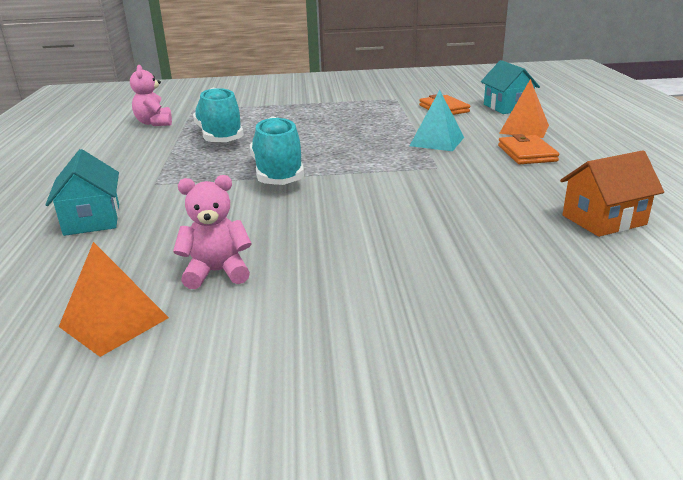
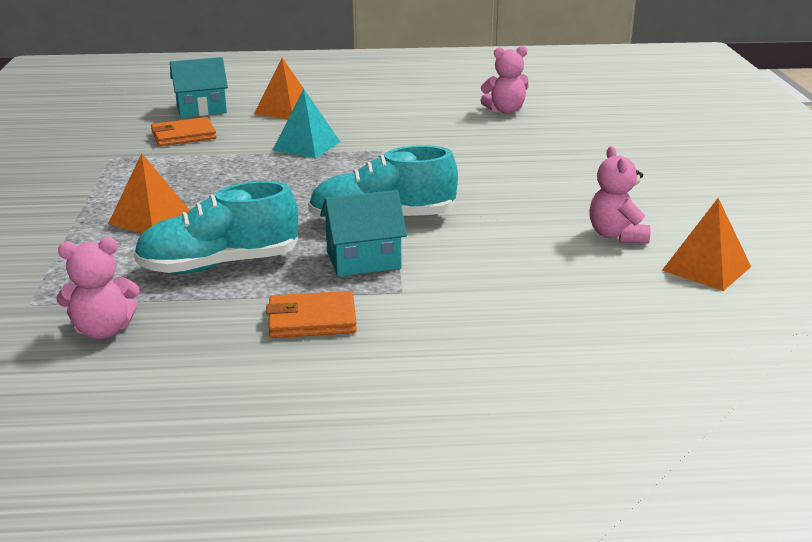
camera: 90 degrees left, 0 degrees up
(92, 219) = (513, 315): turquoise house -> turquoise house (363, 260)
(293, 116) = (150, 218): none -> orange pyramid
(527, 153) = (358, 116): orange wallet -> orange wallet (312, 320)
(603, 220) = (505, 110): orange house -> pink teddy bear

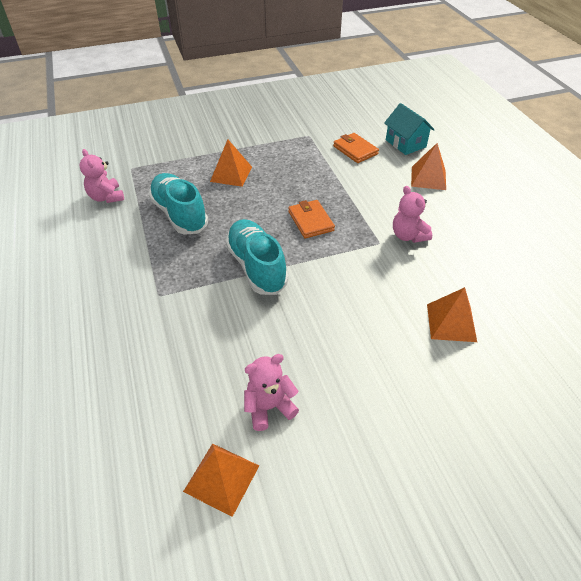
camera: 75 degrees right, 20 degrees up
(306, 146) = (367, 204): turquoise pyramid -> none
(312, 320) = (121, 265): orange wallet -> orange wallet (311, 221)
(363, 260) = (197, 270): turquoise house -> none
(505, 110) = (515, 299): pink teddy bear -> pink teddy bear (408, 235)
(525, 139) = (451, 322): none -> orange pyramid

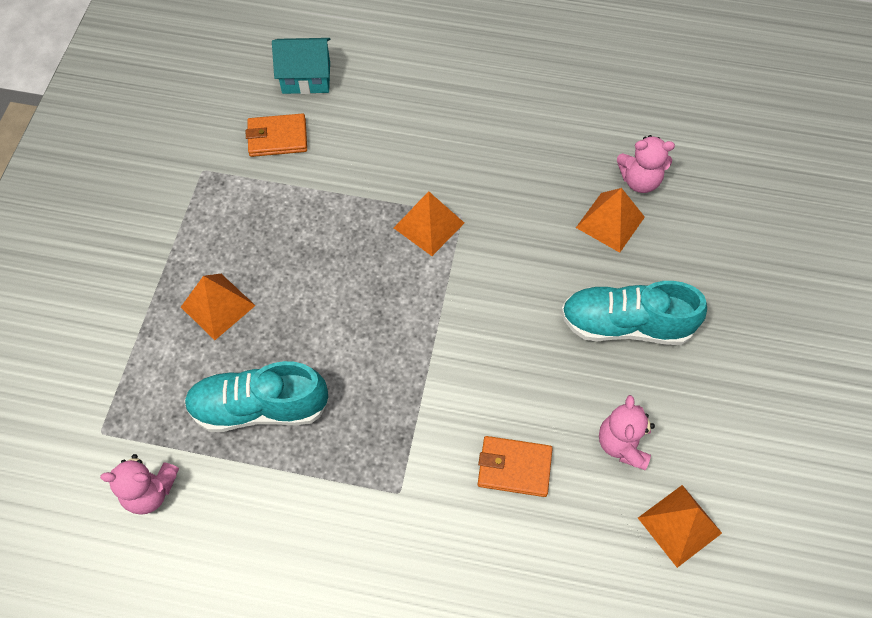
camera: 60 degrees left, 15 degrees up
(256, 267) = (419, 361): turquoise shoe -> turquoise shoe (626, 325)
(311, 221) = (379, 263): orange wallet -> orange wallet (514, 467)
(408, 235) = (469, 180): pink teddy bear -> pink teddy bear (639, 180)
(428, 178) = (388, 98): orange pyramid -> orange pyramid (429, 225)

